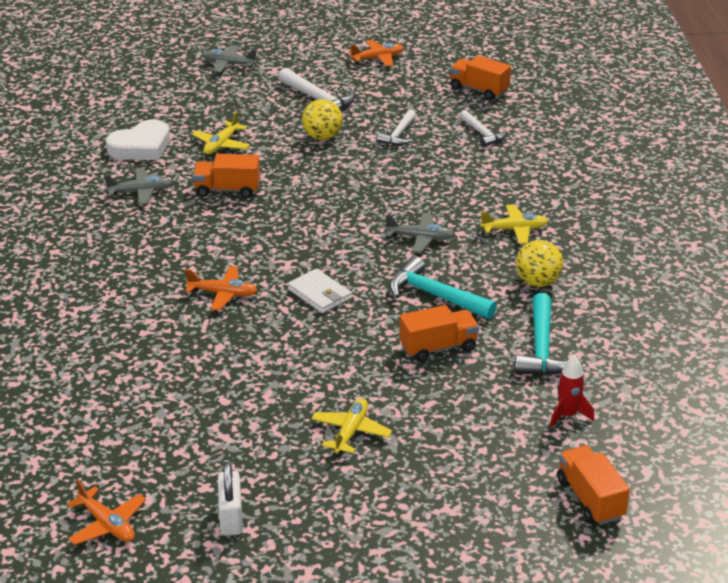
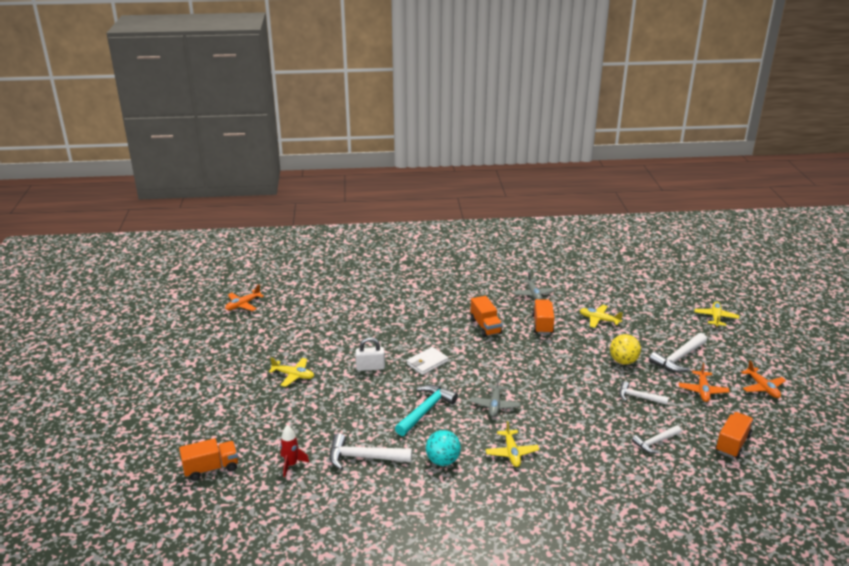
camera: 90 degrees right, 5 degrees down
(141, 147) = (587, 291): white heart -> none
(223, 294) = (427, 328): orange plane -> orange plane (703, 391)
(229, 64) = (715, 318): grey plane -> yellow plane
(231, 517) = (237, 338): white padlock -> white padlock (370, 367)
(438, 347) = (369, 410): orange truck -> orange truck (485, 326)
(537, 282) = (443, 461): yellow ball -> turquoise ball
(541, 348) = (363, 457): turquoise hammer -> white hammer

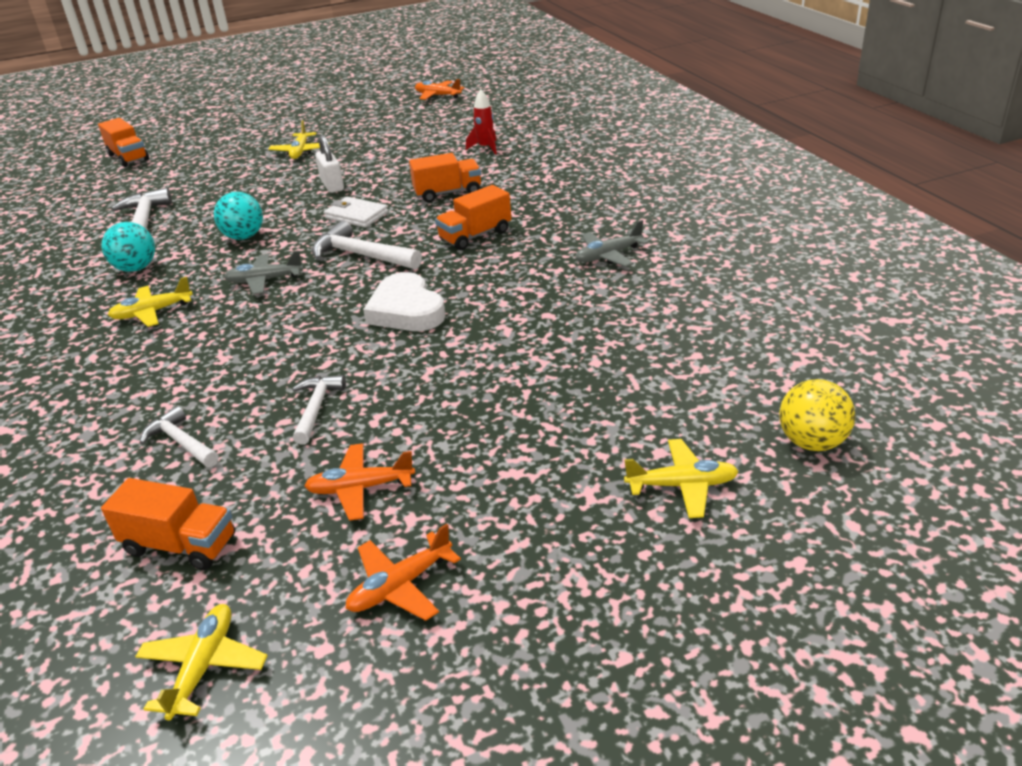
camera: 75 degrees right, 5 degrees up
(291, 465) = (132, 189): red rocket -> red rocket (485, 148)
(426, 410) = (244, 237): turquoise hammer -> turquoise ball
(542, 324) = (511, 280): orange truck -> orange truck (448, 193)
(557, 360) = (406, 310): none -> white heart
(599, 320) = (564, 331): yellow plane -> yellow plane (203, 667)
(623, 361) = (430, 376): yellow ball -> yellow ball (812, 442)
(678, 358) = (470, 443): white hammer -> white hammer (361, 255)

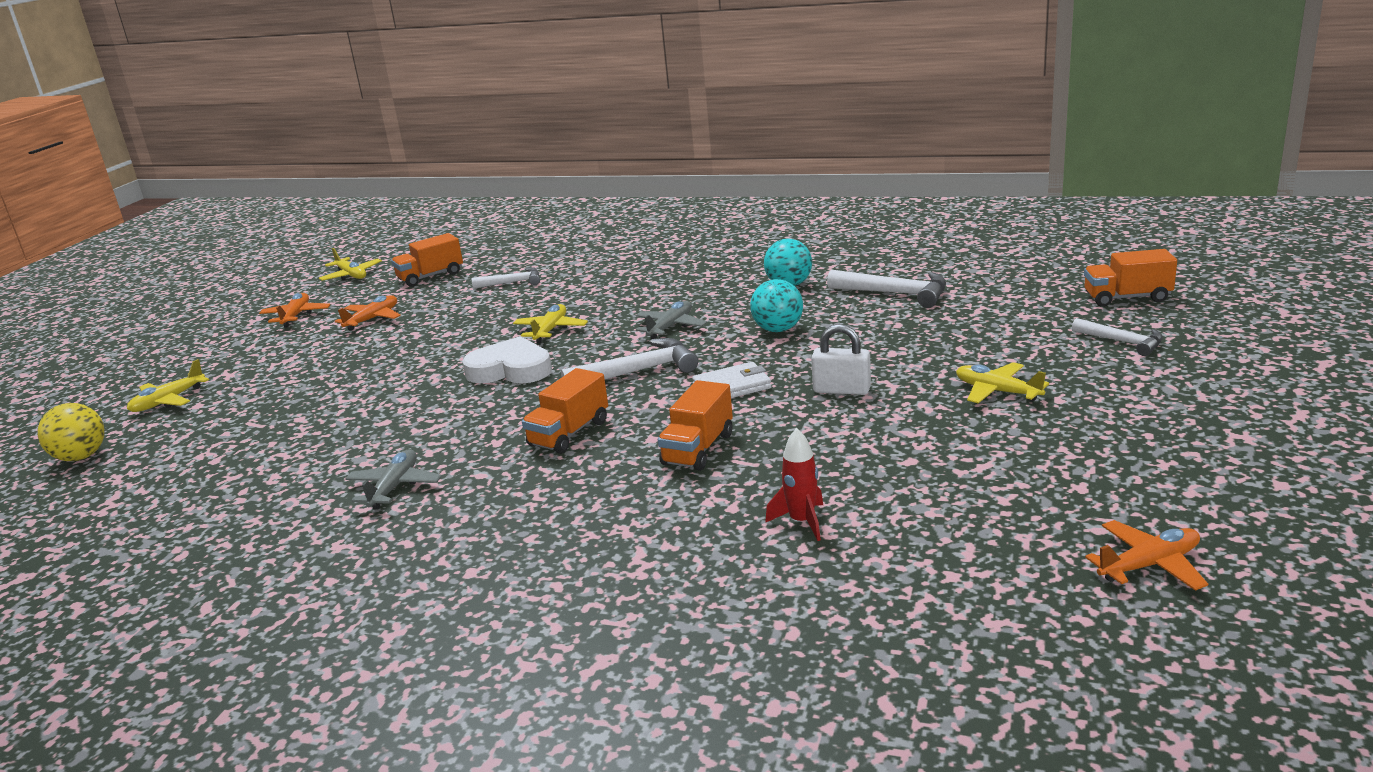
camera: 130 degrees right, 10 degrees down
(152, 312) = (695, 285): yellow plane -> yellow plane (550, 330)
(316, 408) = (464, 319): white hammer -> white hammer (1123, 342)
(475, 236) = (569, 433): orange truck -> orange truck turned 150 degrees counterclockwise

